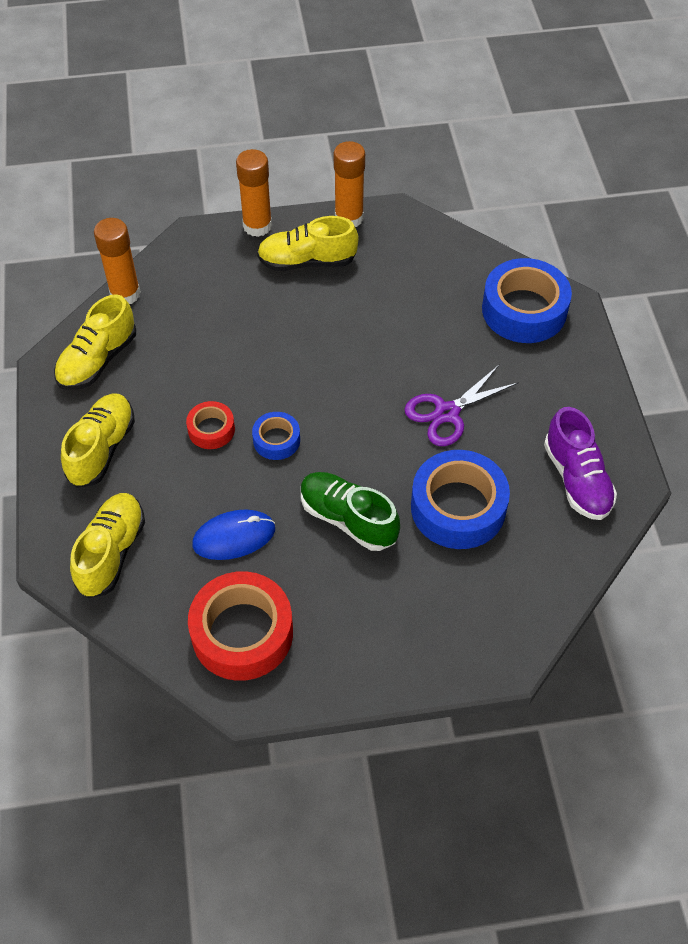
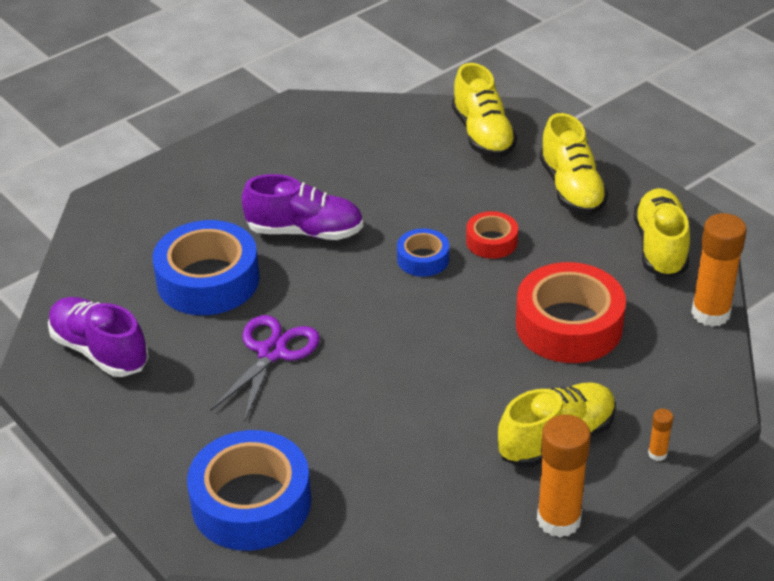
camera: 150 degrees right, 15 degrees down
(234, 537) = (394, 182): blue mouse -> none
(242, 633) = (331, 134): red tape -> red tape (569, 325)
(257, 226) = (657, 454): orange glue stick -> orange glue stick, size x0.45
(348, 519) = (305, 231): green shoe -> purple shoe

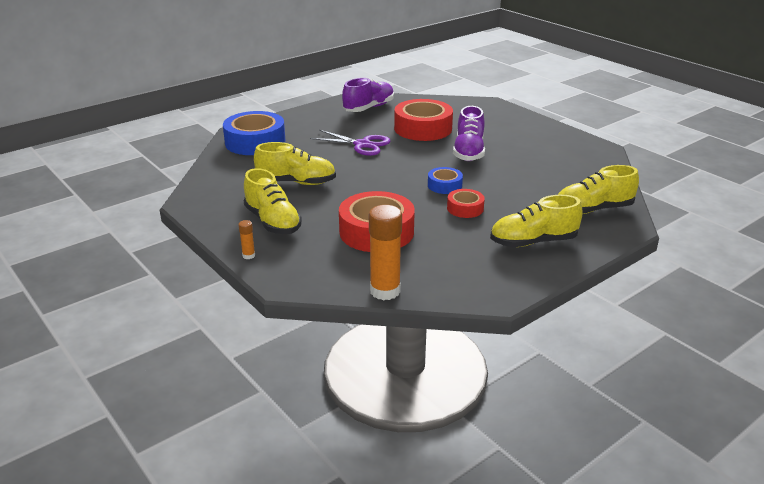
camera: 90 degrees right, 10 degrees down
(208, 280) = (423, 128): blue tape -> red tape
(558, 520) = (209, 219): orange glue stick -> none
(660, 247) = (465, 275): yellow shoe -> yellow shoe (296, 182)

